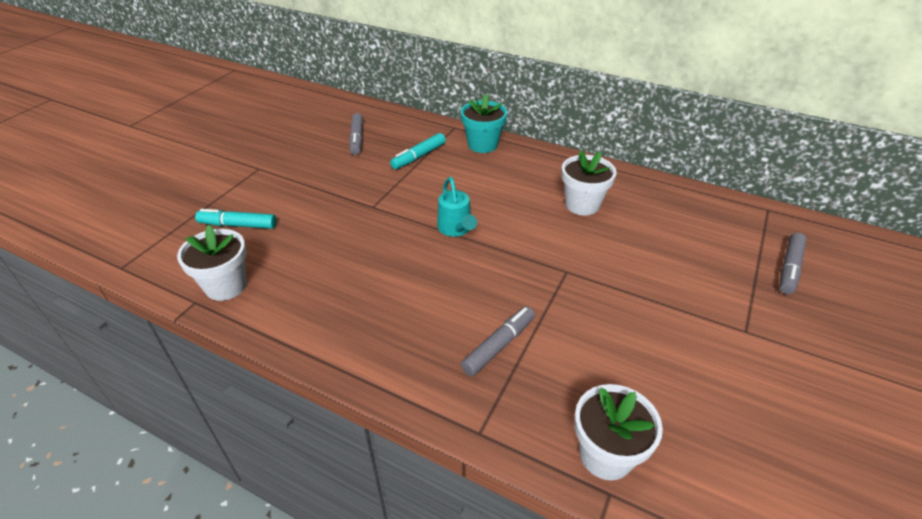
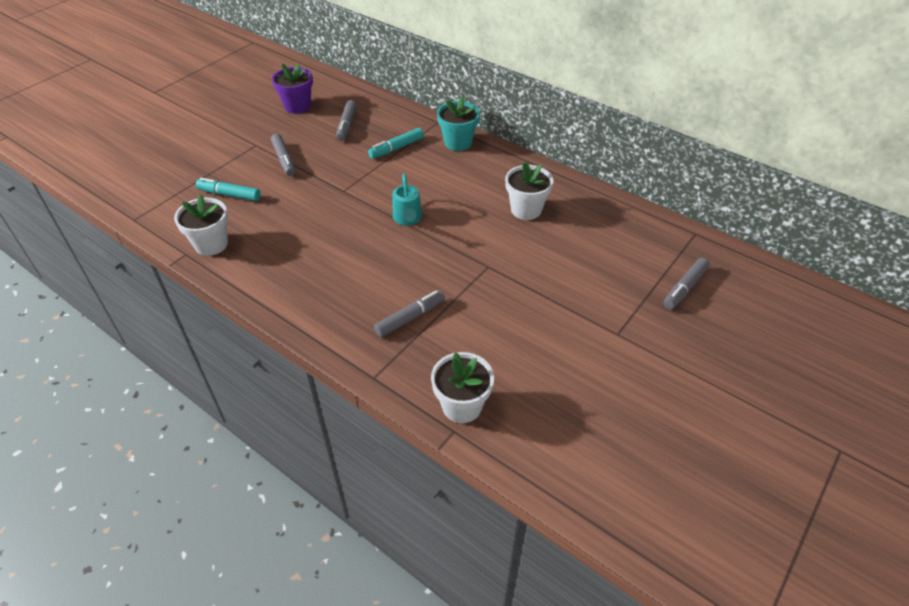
camera: 10 degrees right, 5 degrees up
(295, 180) = (284, 160): none -> grey marker
(297, 125) = (297, 106): none -> purple flower pot

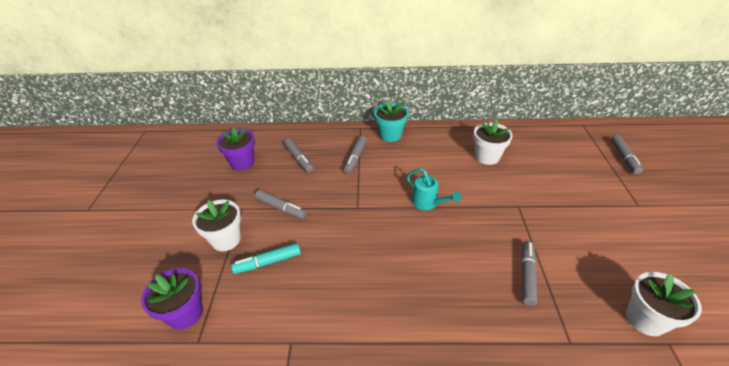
camera: 35 degrees left, 5 degrees down
(144, 198) = (185, 313): none -> purple flower pot
(211, 244) = (304, 317): white flower pot -> white flower pot (226, 239)
(396, 148) = (355, 158): turquoise marker -> grey marker

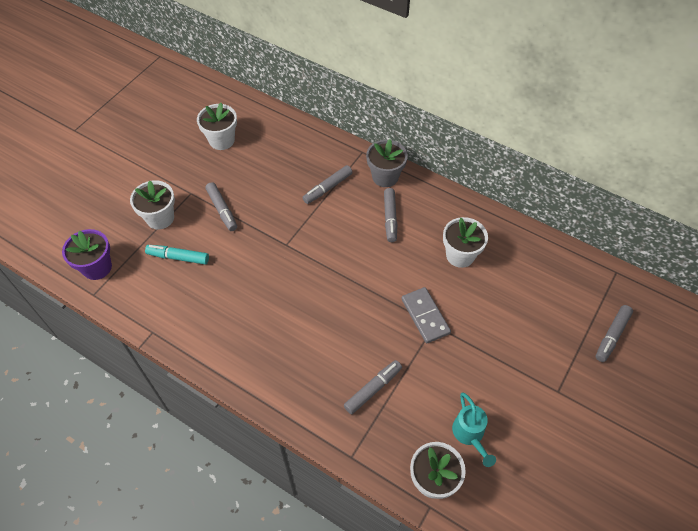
camera: 30 degrees right, 15 degrees up
(242, 162) = (222, 140): purple flower pot -> white flower pot
(299, 159) = (274, 162): grey marker -> grey marker (390, 218)
(390, 135) = (385, 177): turquoise flower pot -> grey flower pot
(428, 203) = (352, 275): turquoise watering can -> turquoise watering can (470, 435)
(506, 204) = (425, 316): none -> grey domino

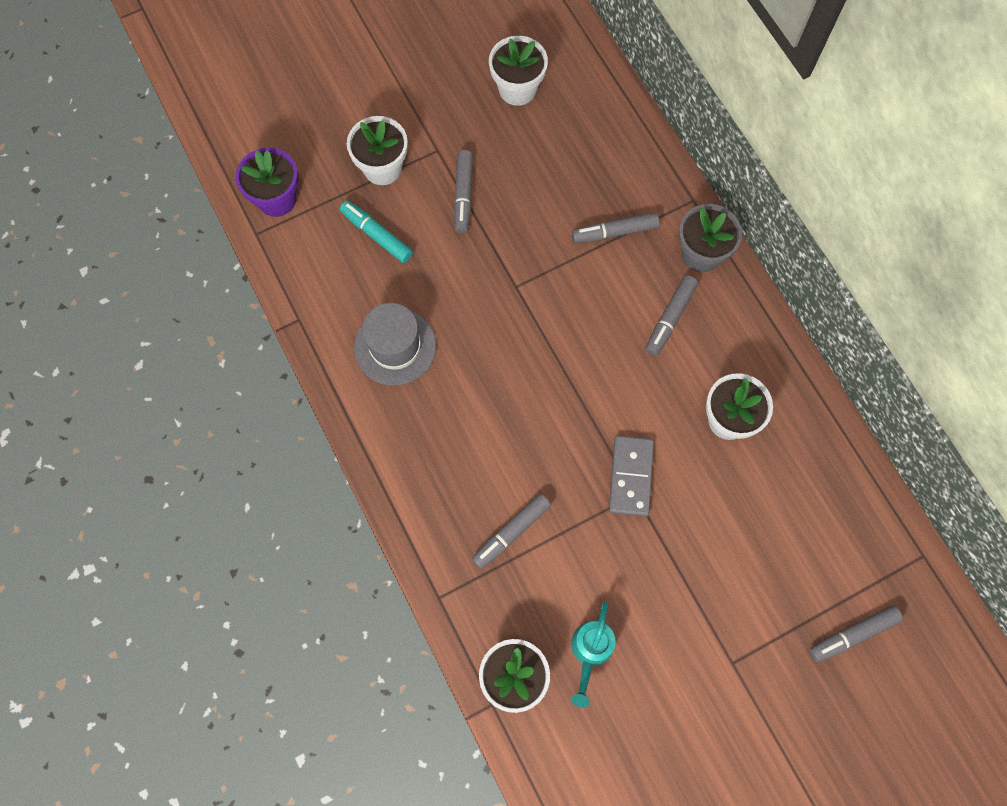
camera: 30 degrees right, 15 degrees up
(228, 316) = (395, 346): none -> grey hat
(373, 389) = (511, 532): grey marker -> grey marker turned 150 degrees clockwise

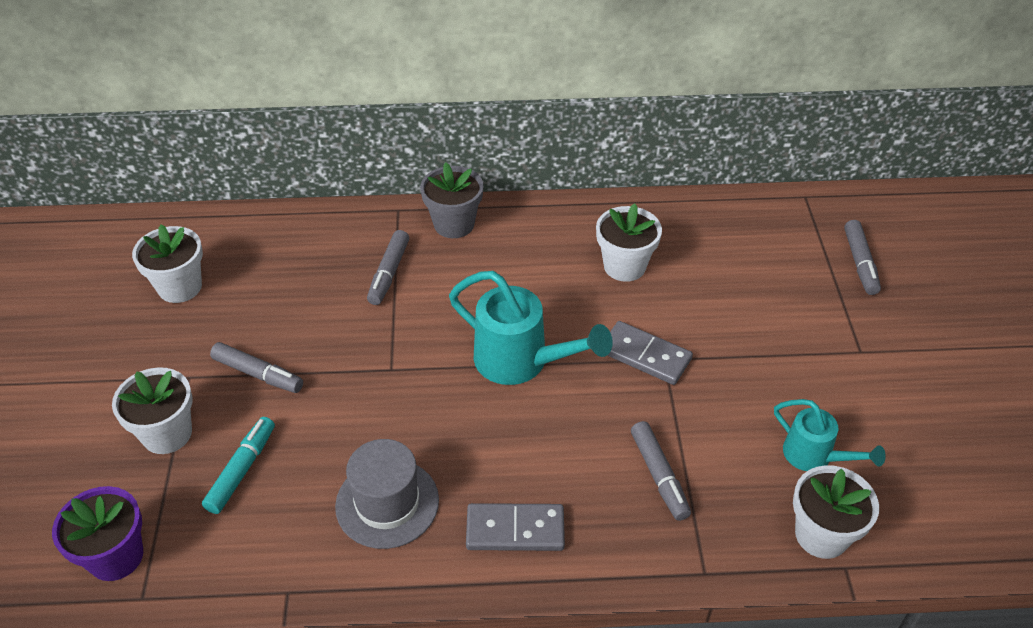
camera: 65 degrees left, 25 degrees down
(377, 235) = (242, 470): turquoise marker -> turquoise marker turned 135 degrees clockwise
(414, 446) = (515, 529): none -> grey domino
(573, 380) = (521, 362): none -> turquoise watering can
(670, 318) = (502, 268): grey marker -> none

